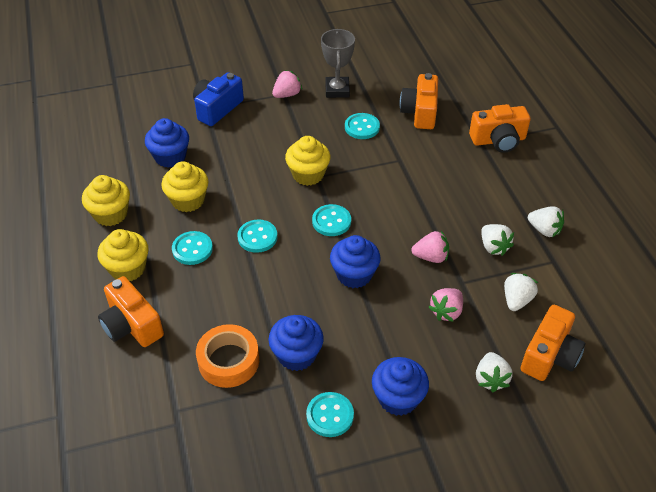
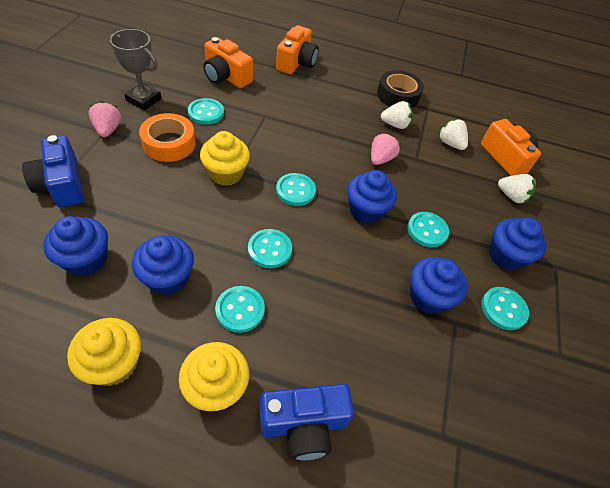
camera: 65 degrees left, 5 degrees up
(132, 325) = (303, 425): orange camera -> blue camera
(188, 200) = (168, 278): yellow cupcake -> blue cupcake
(228, 361) = (406, 354): orange tape -> orange tape (169, 143)
(372, 326) = (427, 230): none -> turquoise button
(446, 312) = (438, 182): pink strawberry -> none
(544, 230) = (398, 95): white strawberry -> black tape

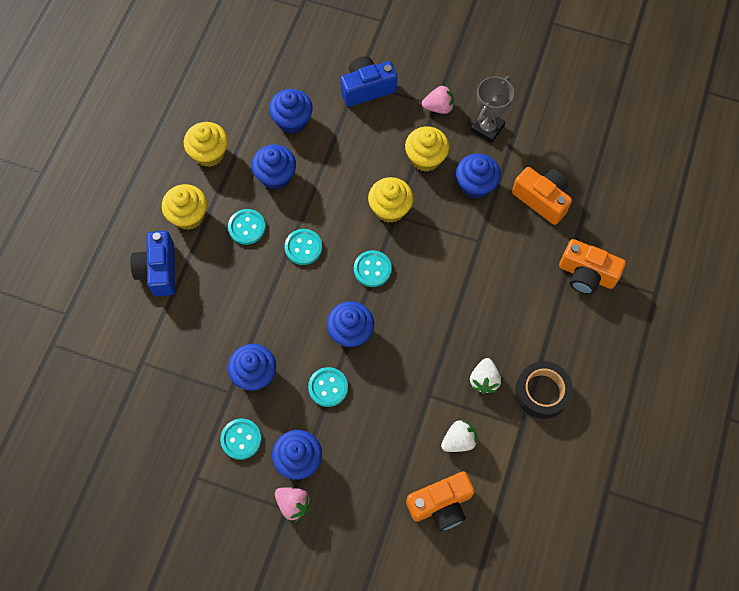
camera: 100 degrees right, 15 degrees up
(169, 143) = (425, 158): orange tape -> yellow cupcake
(206, 113) = (475, 185): turquoise button -> blue cupcake
(226, 77) = (541, 199): orange camera -> orange camera turned 90 degrees clockwise
(380, 159) = (424, 355): pink strawberry -> pink strawberry (293, 504)
(511, 196) = (379, 492): white strawberry -> none

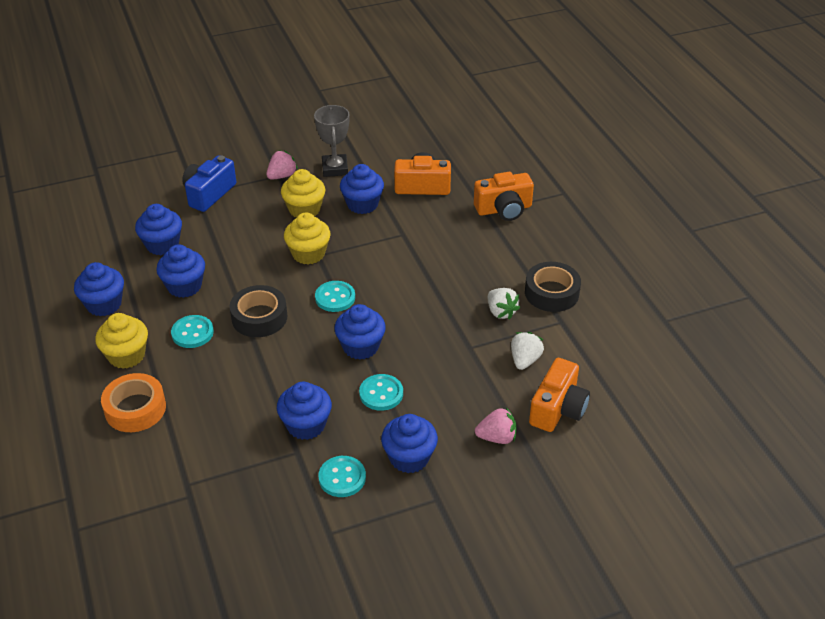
camera: 40 degrees left, 25 degrees down
(159, 270) = (135, 409): blue camera -> orange tape
(209, 153) = (104, 304): yellow cupcake -> blue cupcake
(293, 504) = (438, 491): pink strawberry -> pink strawberry (497, 437)
(303, 247) = (259, 317): turquoise button -> black tape

